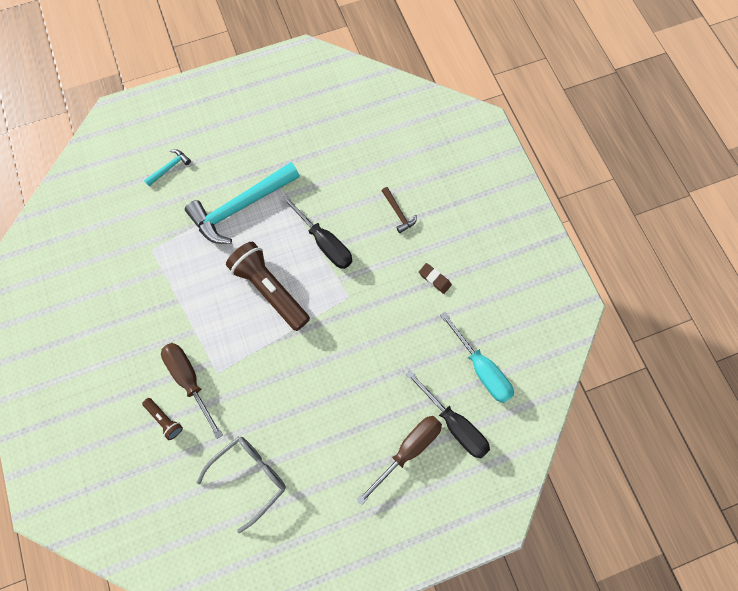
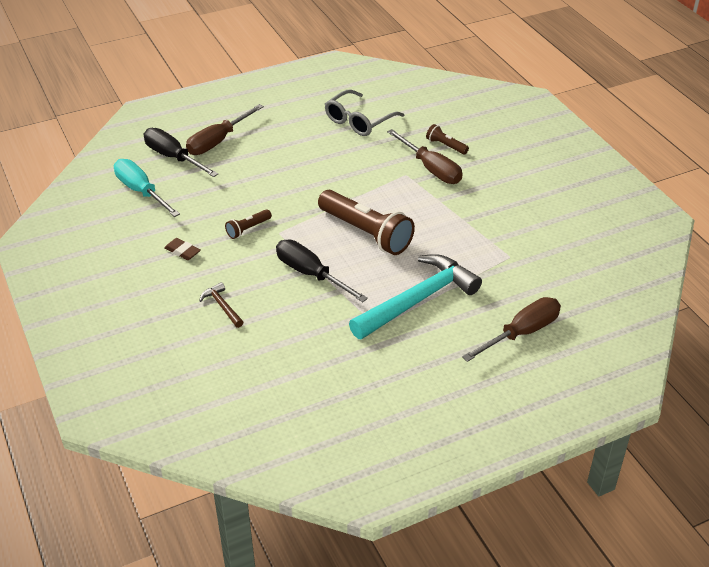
camera: 175 degrees right, 30 degrees down
(169, 168) = (521, 333): turquoise hammer -> brown screwdriver
(377, 304) = (248, 229): none -> brown flashlight

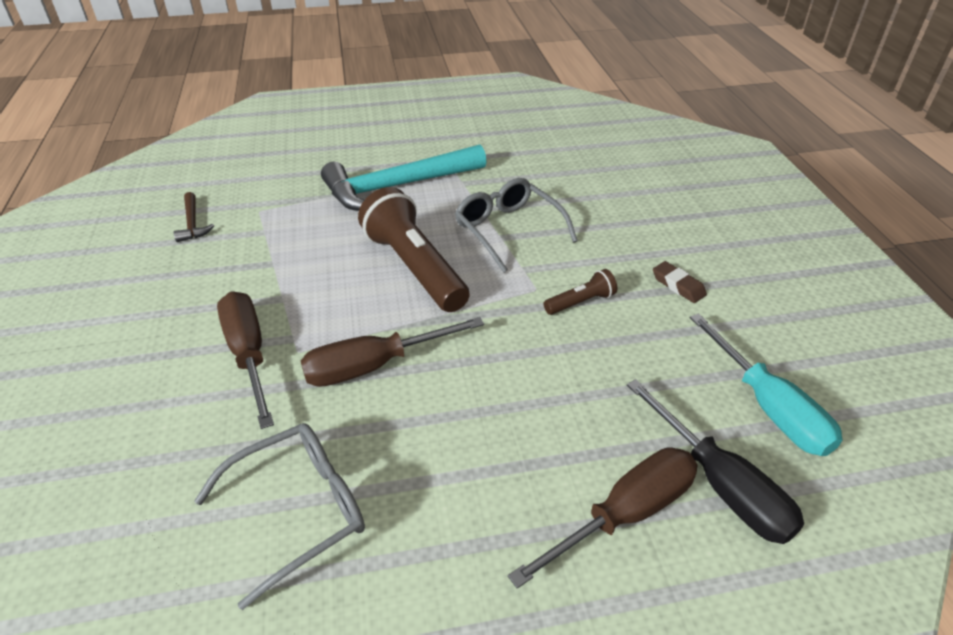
camera: 165 degrees left, 0 degrees up
(222, 306) = (622, 214): brown hammer -> brown hammer (192, 223)
(310, 274) = (508, 230): black screwdriver -> grey glasses
(445, 146) = (183, 400): brown flashlight -> none
(521, 333) = (316, 147): brown screwdriver -> brown screwdriver (374, 366)

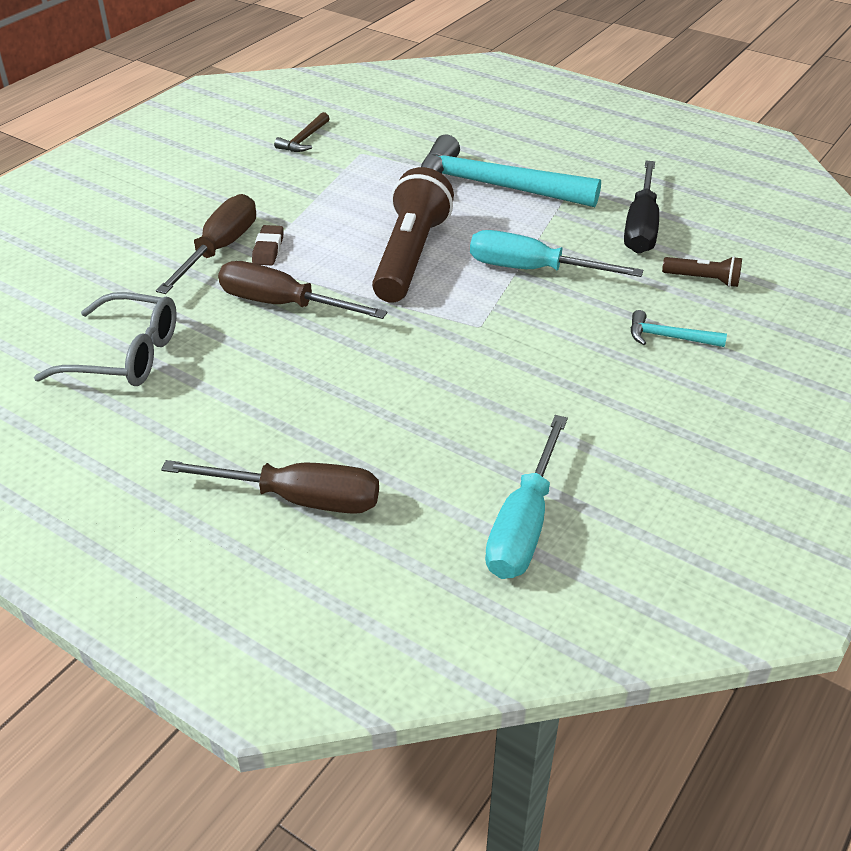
camera: 45 degrees right, 0 degrees up
(508, 230) = (532, 269): grey glasses -> turquoise screwdriver
(581, 302) = (500, 357): brown flashlight -> brown flashlight (703, 279)
(646, 226) = (669, 337): none -> turquoise hammer
(678, 285) = (610, 397): brown eraser -> brown eraser (268, 249)
(720, 484) = (393, 535): black screwdriver -> black screwdriver (641, 226)

